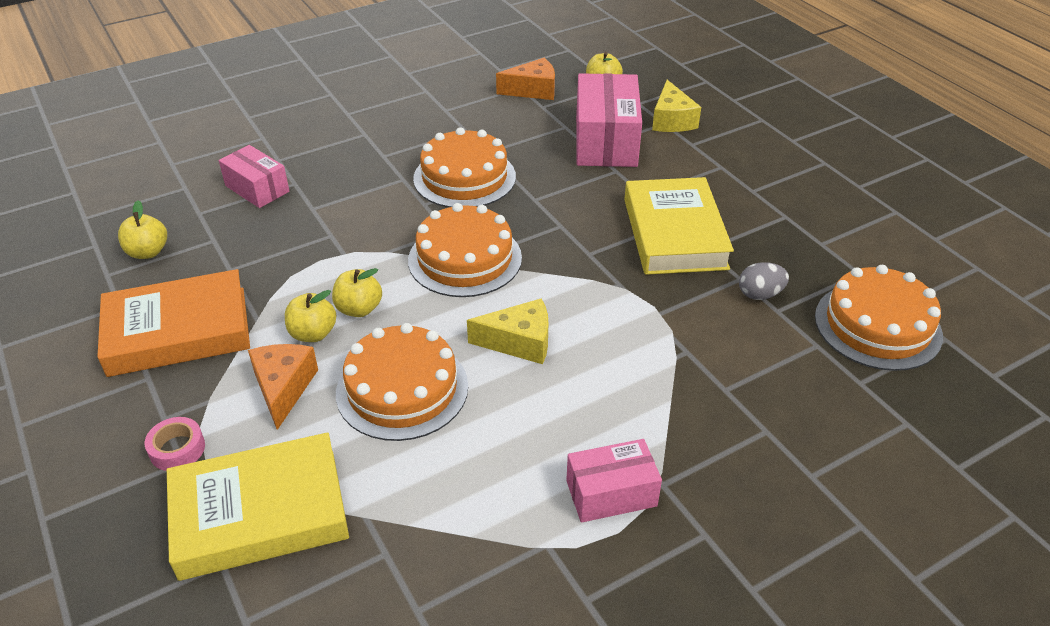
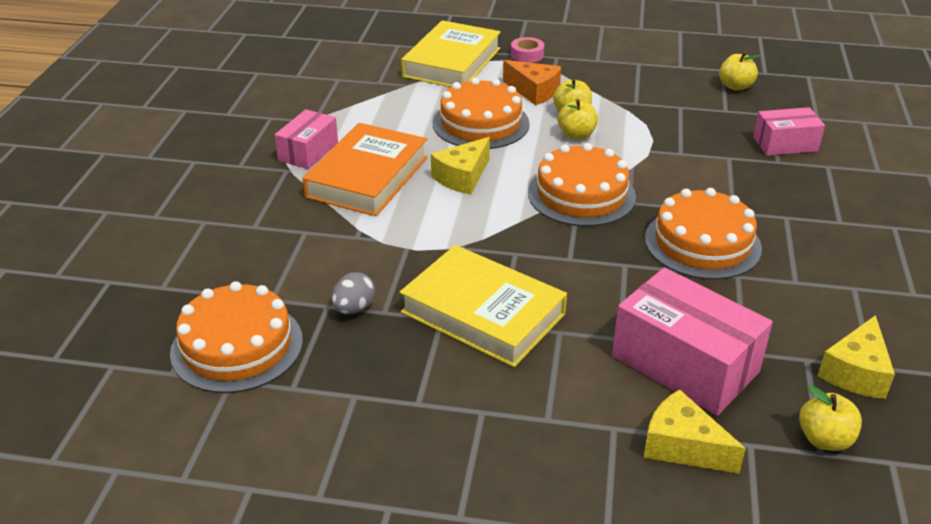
camera: 130 degrees right, 5 degrees down
(178, 331) = (631, 76): orange book -> orange book (367, 177)
(533, 90) = (856, 372): orange cheese -> yellow cheese

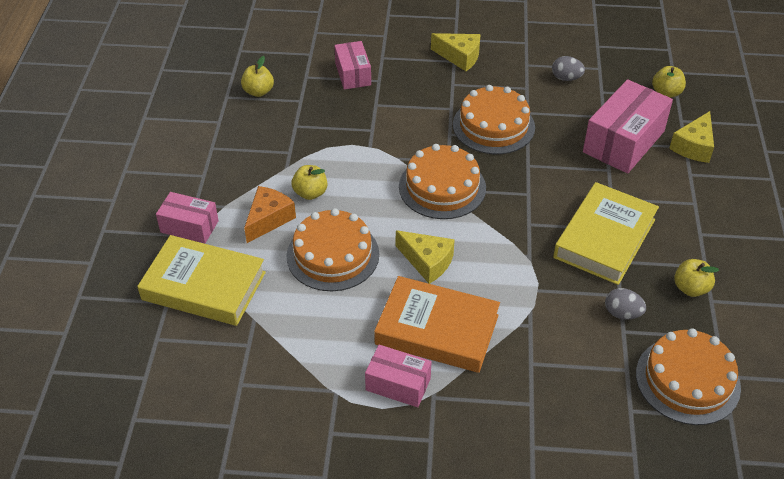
camera: 95 degrees left, 10 degrees up
(527, 55) = (189, 226): pink tape -> pink box
(576, 135) = (349, 190): yellow apple -> yellow apple (690, 288)
(831, 324) = (566, 78): none -> grey egg
(856, 372) = (607, 74): yellow cheese -> yellow cheese (460, 57)

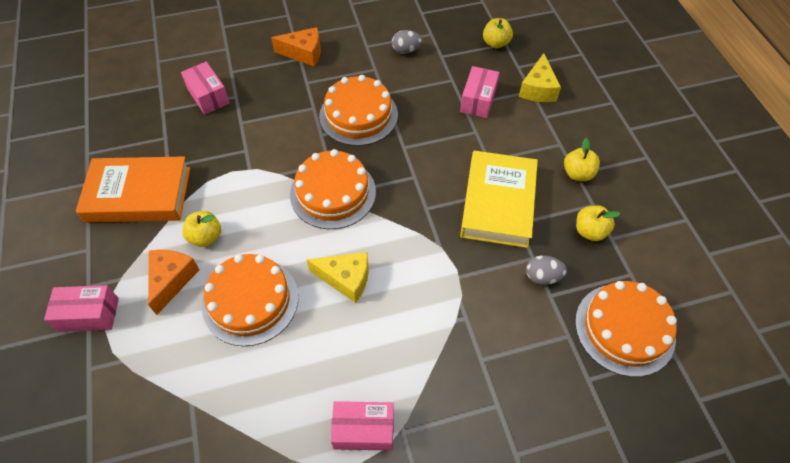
camera: 20 degrees left, 10 degrees up
(204, 286) = (125, 381): yellow book -> none
(258, 91) = (119, 139): yellow apple -> yellow apple (577, 174)
(437, 330) = (380, 352): orange book -> orange book (138, 194)
(460, 57) = (304, 53): yellow cheese -> orange cheese
(623, 141) = (478, 100): pink box -> pink box, size x0.59

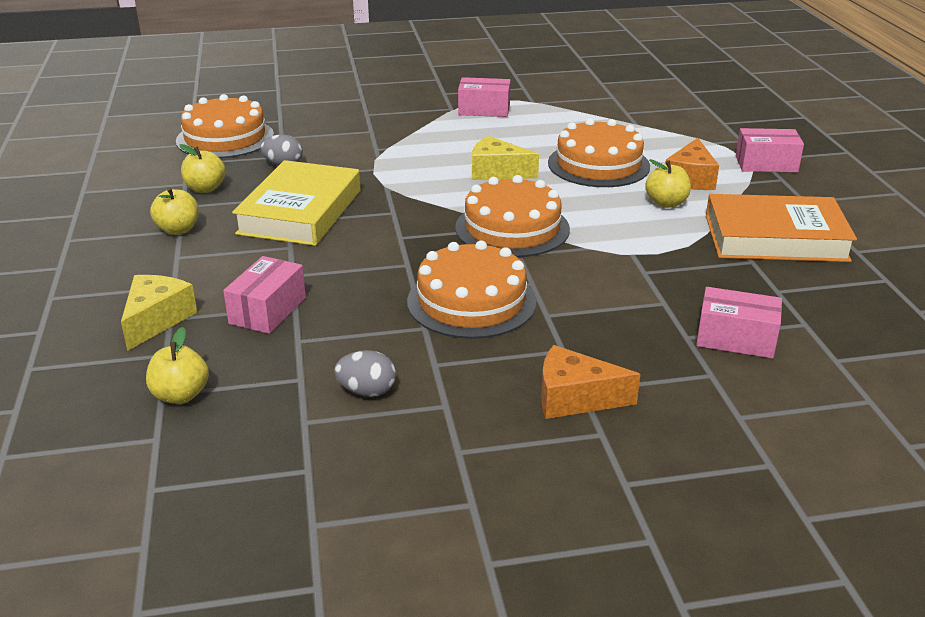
camera: 175 degrees left, 25 degrees down
(208, 96) = (735, 339): pink box -> pink box turned 45 degrees counterclockwise

